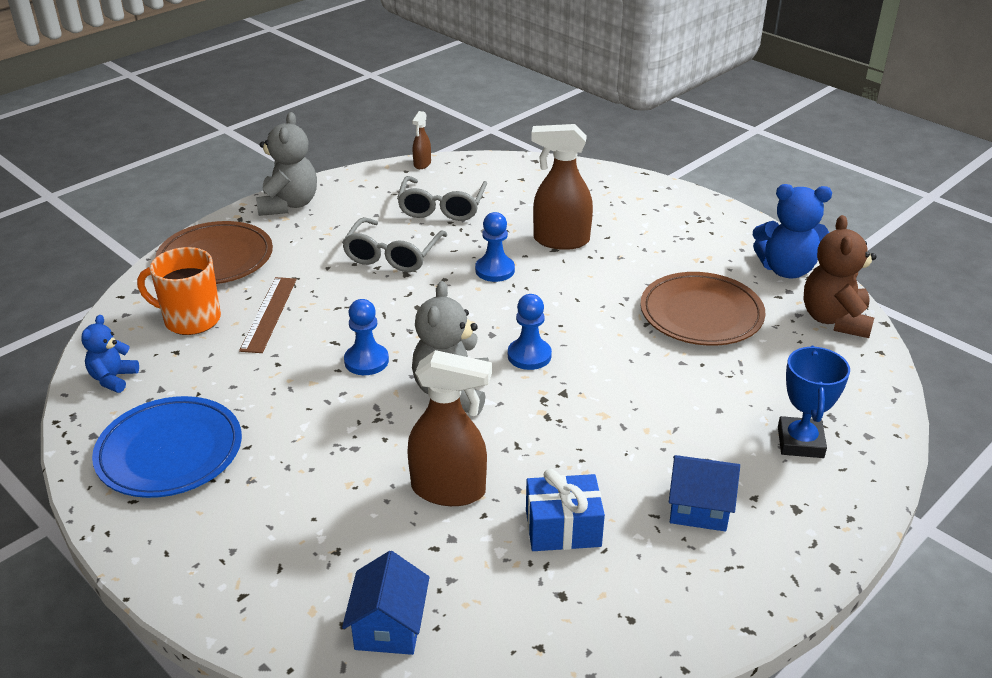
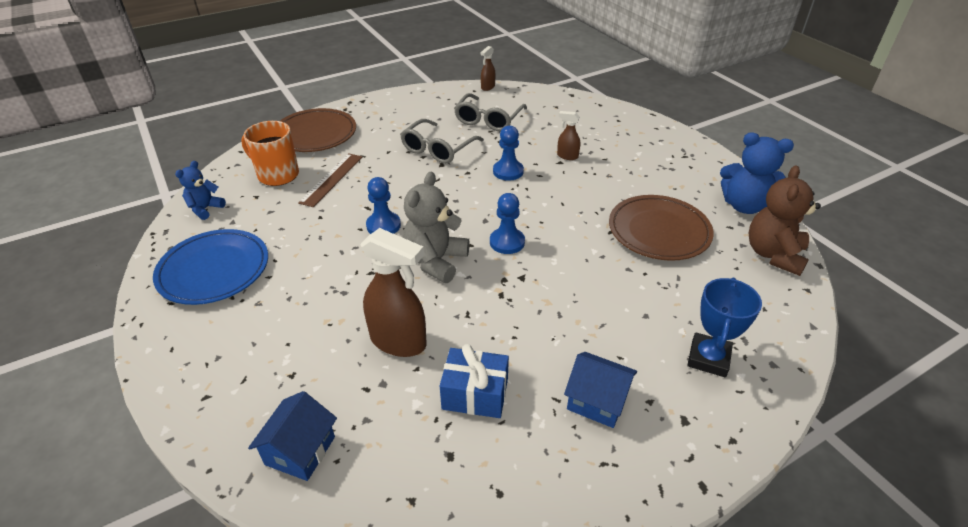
camera: 15 degrees right, 5 degrees up
(288, 205) = (382, 104): grey teddy bear -> none
(560, 240) = (567, 156): brown spray bottle -> brown spray bottle, size x0.50

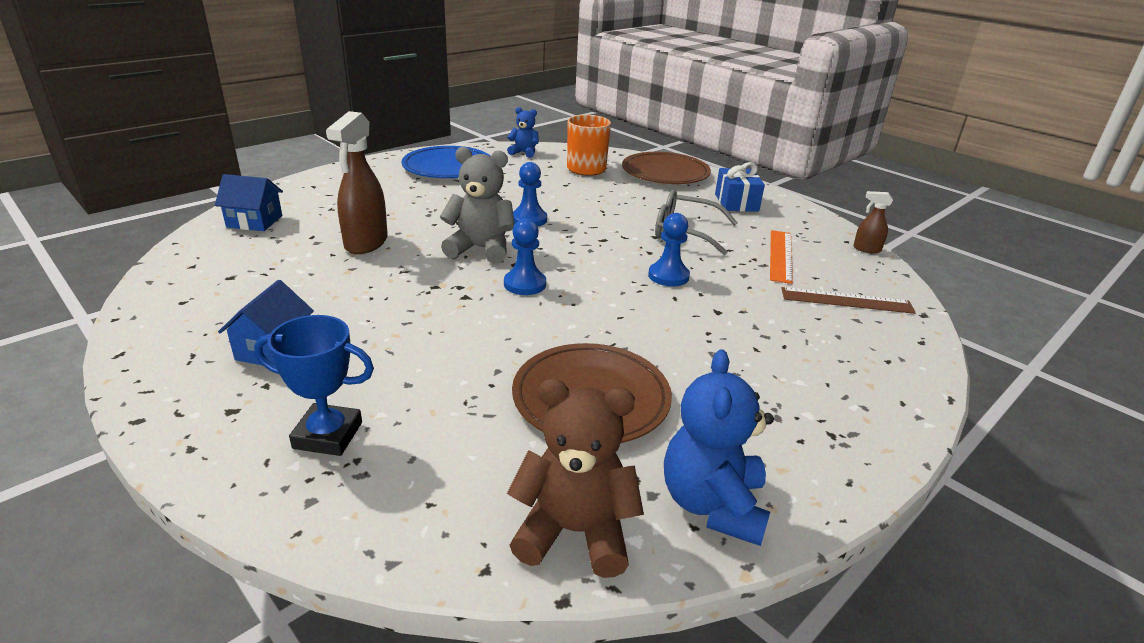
camera: 75 degrees right, 10 degrees down
(332, 179) = (593, 189): brown ruler -> brown ruler (846, 301)
(475, 394) = (296, 283): blue gift -> blue gift (736, 202)
(488, 120) = (780, 255): grey glasses -> orange ruler
(567, 156) = (737, 316): brown spray bottle -> none

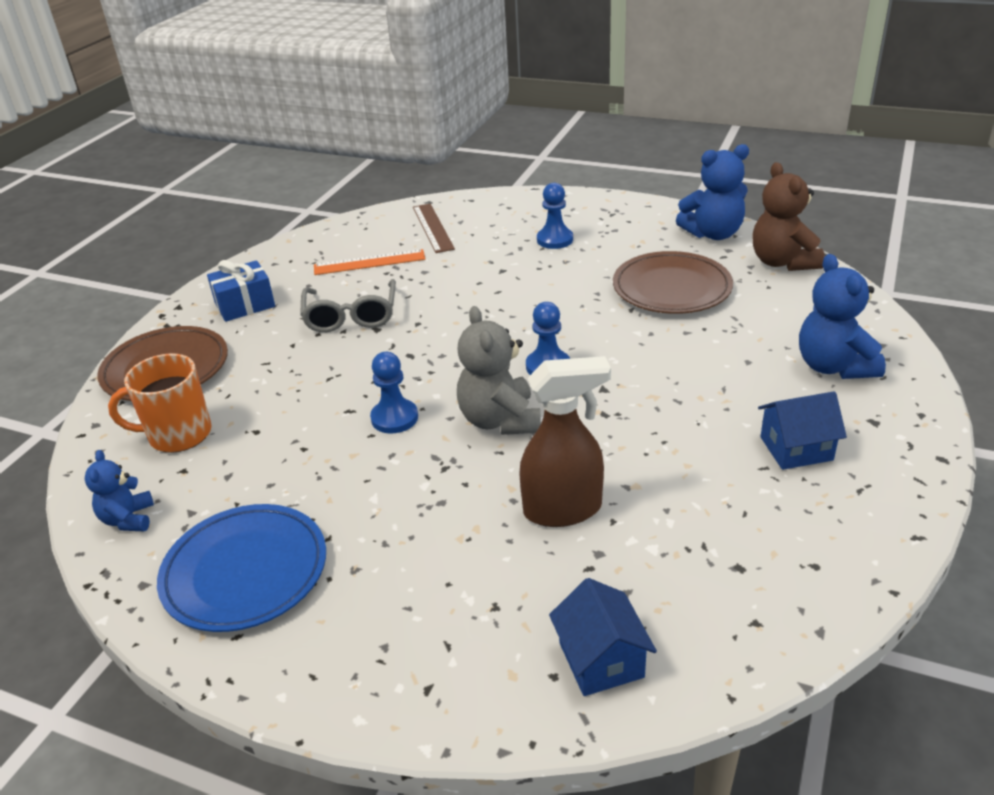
camera: 110 degrees left, 5 degrees up
(328, 435) = (834, 366): blue trophy -> blue teddy bear
(668, 276) = (460, 302): blue pawn -> blue pawn (555, 240)
(866, 249) = (322, 230): brown spray bottle -> none

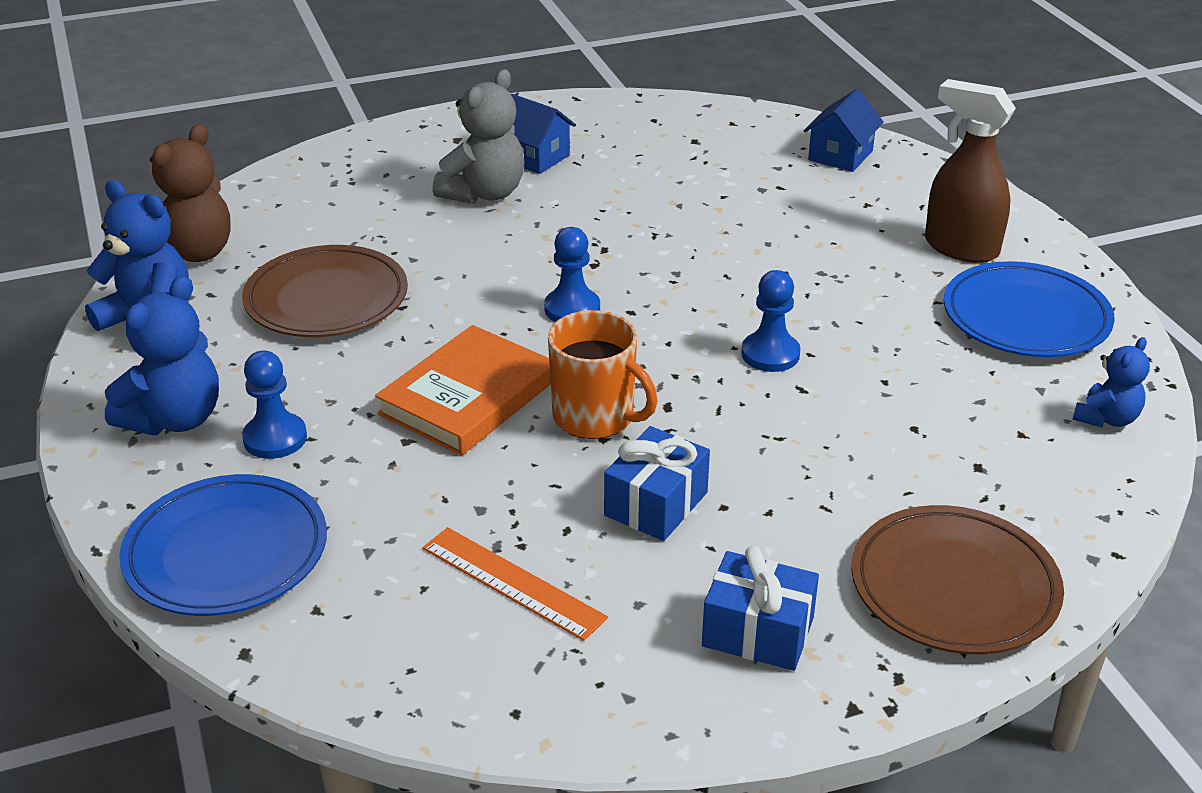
camera: 135 degrees left, 0 degrees up
(178, 434) = (1000, 478): orange mug -> orange mug (595, 417)
(351, 316) = (656, 504): grey glasses -> blue gift
(433, 227) = (340, 584): brown ruler -> none
(491, 211) = (226, 552): none -> blue plate
(500, 420) = (688, 295): grey teddy bear -> grey teddy bear (484, 193)
(511, 298) = (468, 397): none -> orange book
(563, 510) = (743, 218): brown spray bottle -> brown spray bottle (960, 248)
(834, 366) = (390, 173): blue teddy bear -> blue teddy bear (175, 419)

